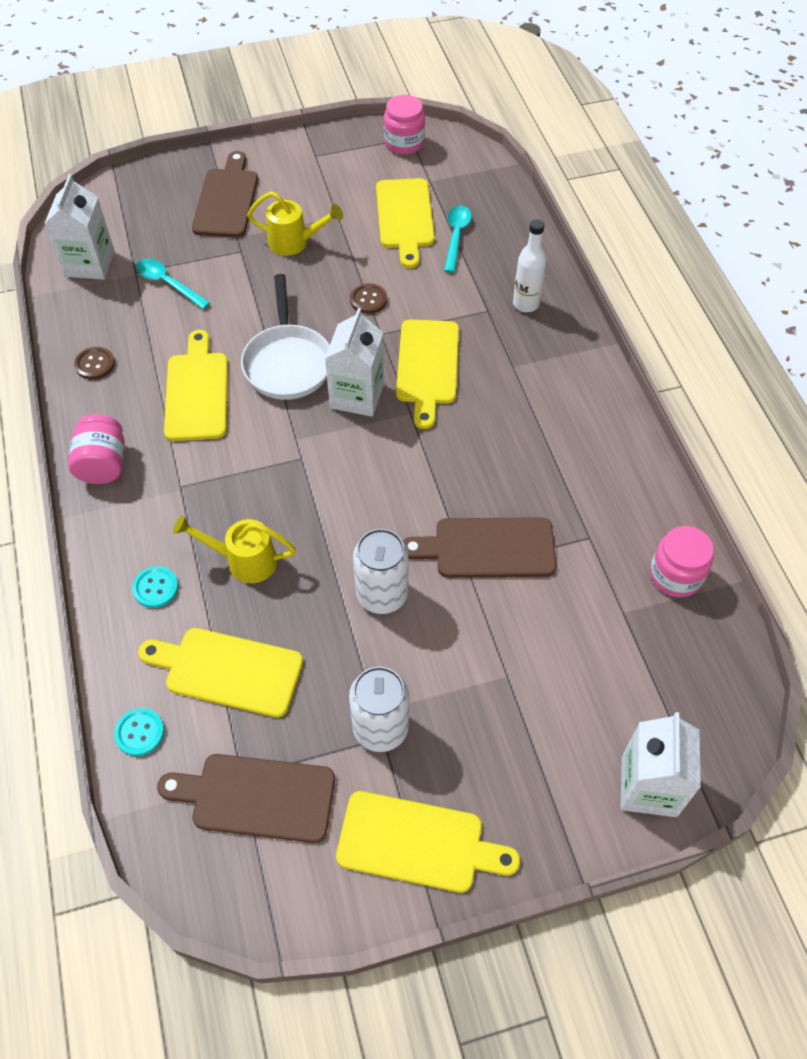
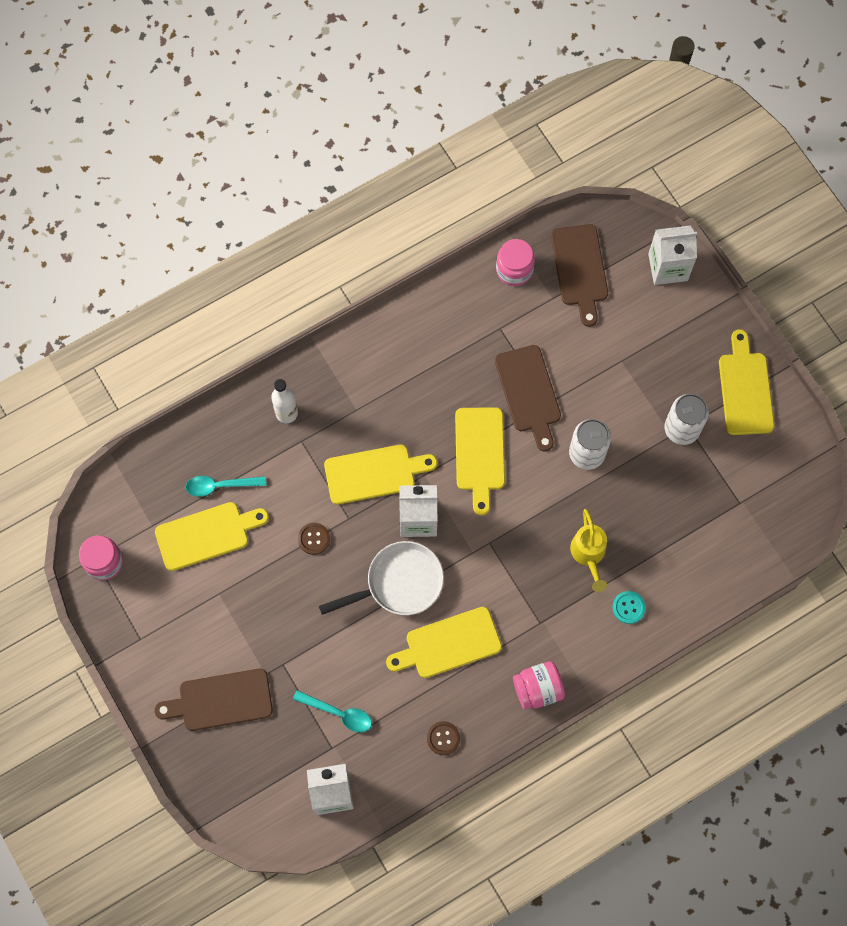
camera: 105 degrees left, 15 degrees up
(140, 732) = (733, 576): turquoise button -> none
(168, 283) = (338, 713): turquoise spoon -> turquoise spoon turned 90 degrees counterclockwise
(227, 671) = (674, 536): yellow cutting board -> yellow cutting board (480, 454)
(256, 797) = (749, 490): brown cutting board -> brown cutting board (580, 269)
(294, 242) = (261, 621): yellow watering can -> none

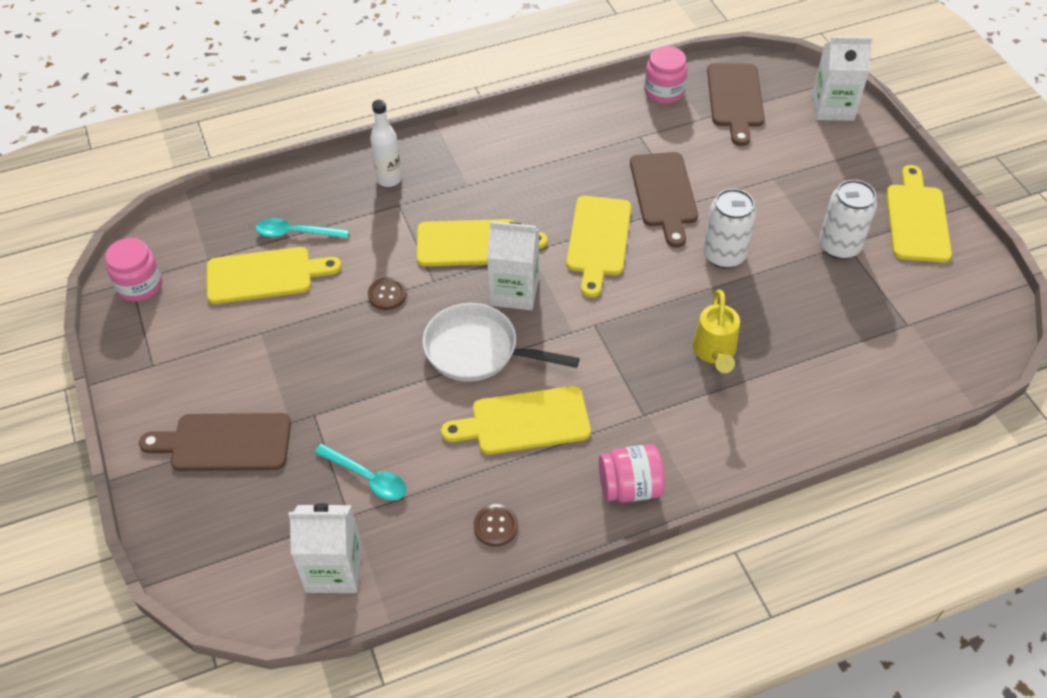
camera: 10 degrees right, 20 degrees down
(399, 583) = (477, 350): white pan -> white pan turned 150 degrees counterclockwise
(628, 607) = (759, 414): turquoise button -> none

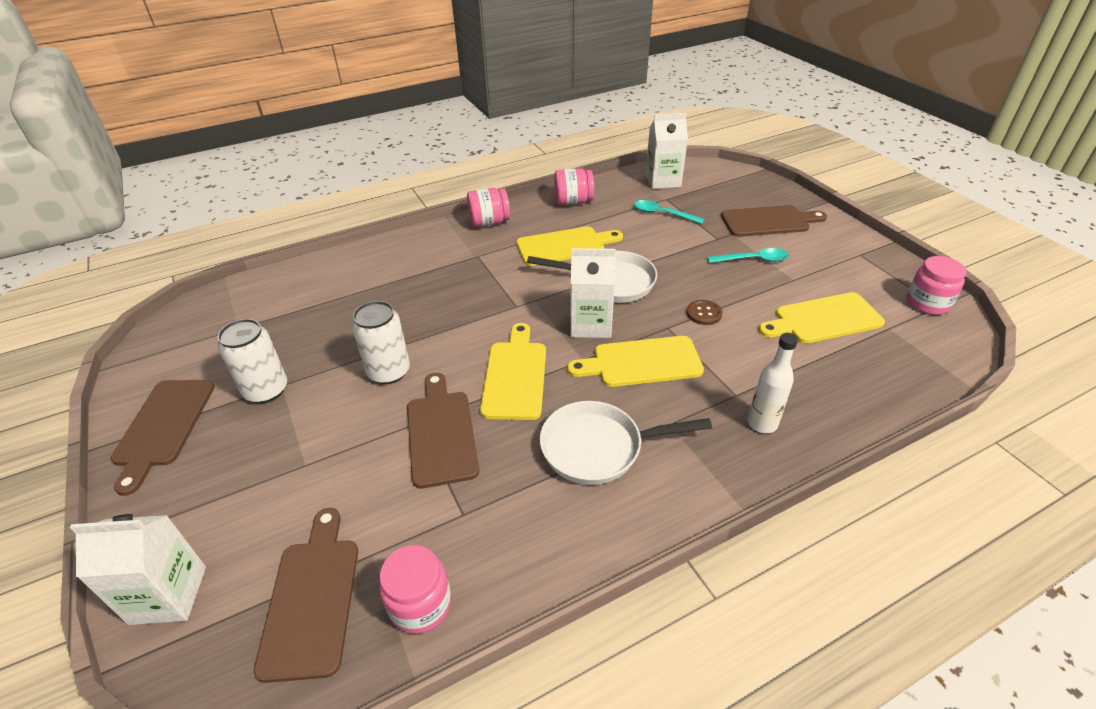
camera: 175 degrees right, 10 degrees down
(296, 233) = (824, 357): turquoise spoon -> turquoise spoon (753, 260)
(495, 526) = (573, 201): brown button -> pink jar
(531, 172) = (598, 448): none -> white pan
(714, 352) = (416, 295): yellow watering can -> none
(917, 219) = (163, 427): yellow cutting board -> brown cutting board

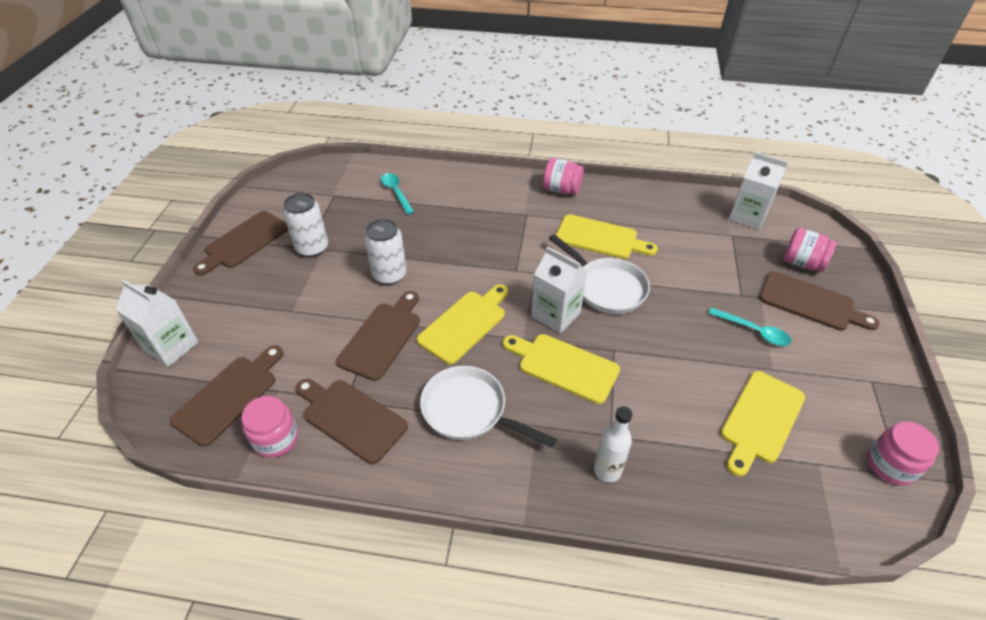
camera: 35 degrees right, 5 degrees up
(486, 528) = (351, 418): none -> brown cutting board
(573, 201) = (646, 201): pink jar -> pink jar (802, 263)
(663, 214) = (714, 248): turquoise spoon -> turquoise spoon (396, 192)
(704, 313) = (656, 355): brown button -> none
(823, 319) = (760, 420): yellow cutting board -> yellow cutting board turned 75 degrees counterclockwise

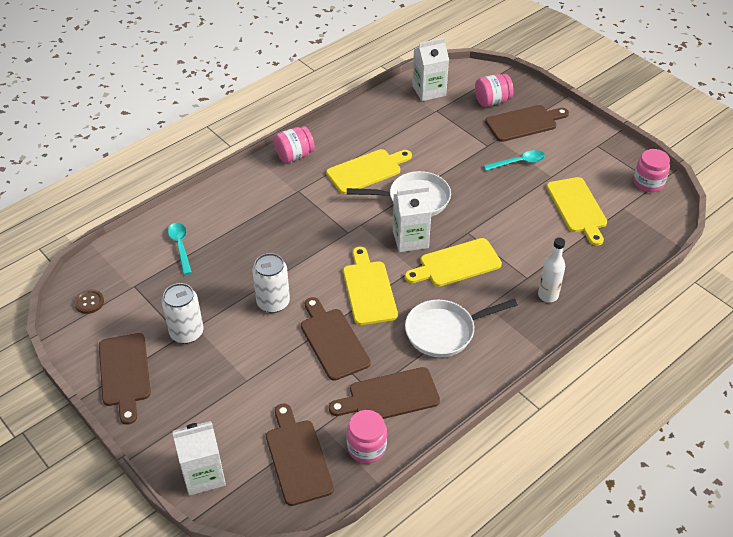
camera: 50 degrees left, 0 degrees up
(298, 185) = (89, 302): none -> brown button
(396, 192) = (180, 246): turquoise spoon -> turquoise spoon turned 60 degrees clockwise

